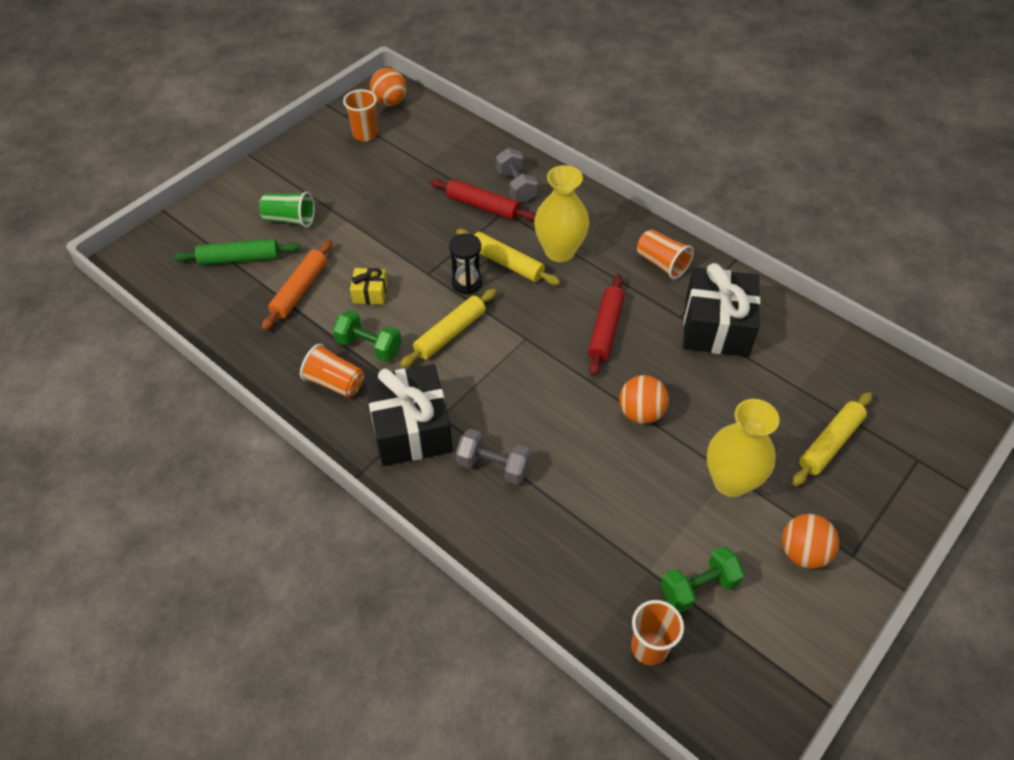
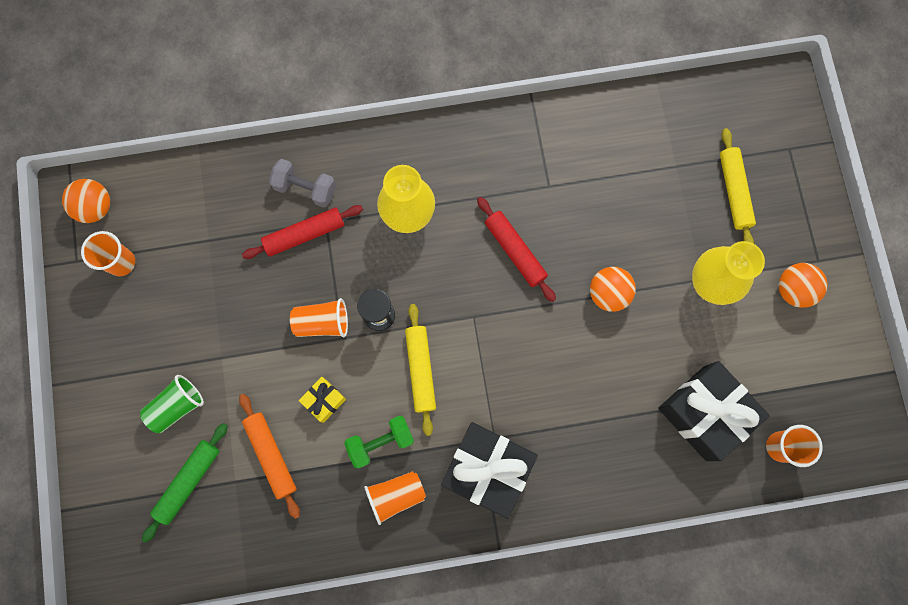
camera: 50 degrees left, 25 degrees up
(493, 466) = (568, 435): grey dumbbell -> none
(507, 263) = (385, 268): yellow rolling pin -> none
(662, 263) = (488, 151): orange cup -> orange cup (322, 322)
(698, 587) = (765, 378): green dumbbell -> none
(716, 327) = (579, 170): black gift -> black gift (705, 413)

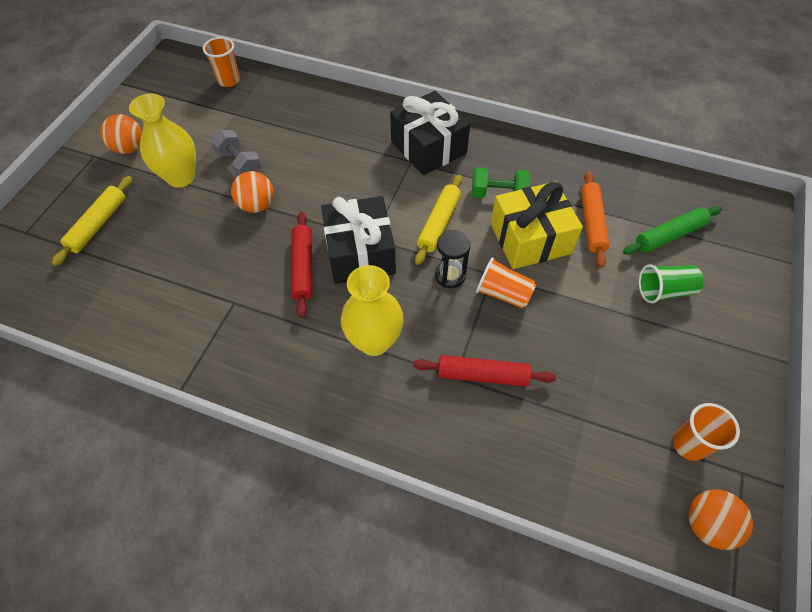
camera: 150 degrees left, 20 degrees down
(305, 188) = (459, 419): grey dumbbell -> grey dumbbell (239, 164)
(324, 400) = (530, 238): yellow gift -> yellow gift, size x2.15
(396, 495) = (504, 161): orange cup -> none
(705, 413) = (257, 114): black gift -> black gift (360, 253)

